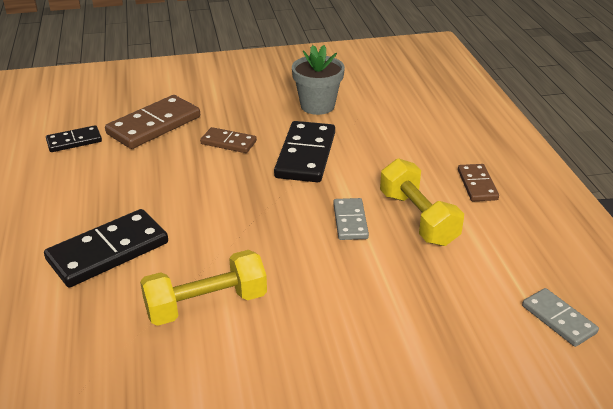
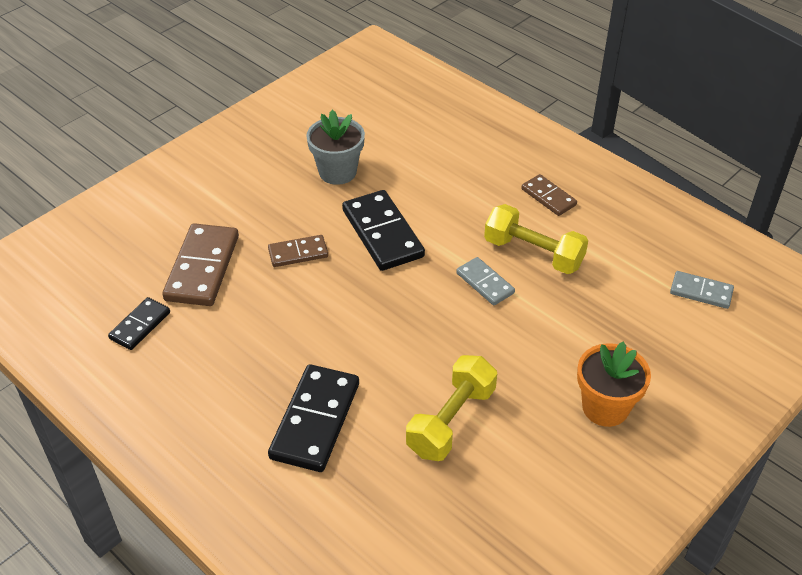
camera: 35 degrees left, 10 degrees up
(353, 366) = (605, 407): none -> orange flower pot

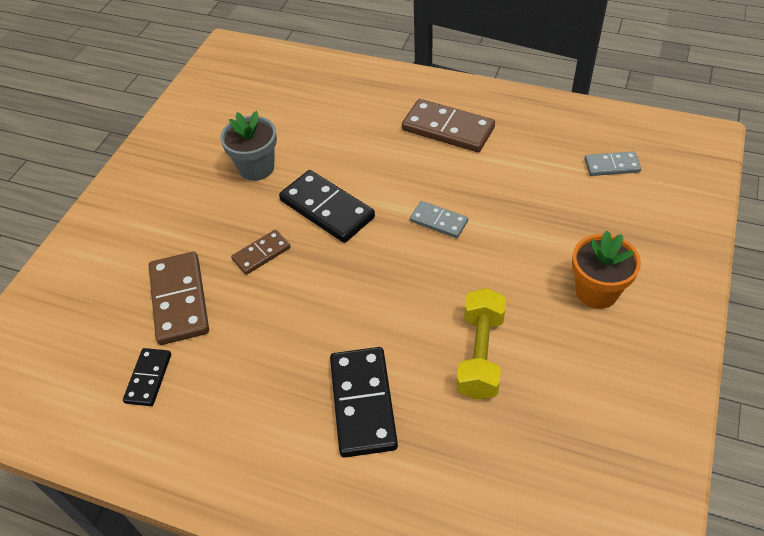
camera: 20 degrees left, 5 degrees up
(533, 253) = (463, 181): yellow dumbbell -> none
(548, 197) = (448, 129): brown domino -> brown domino, size x1.77

